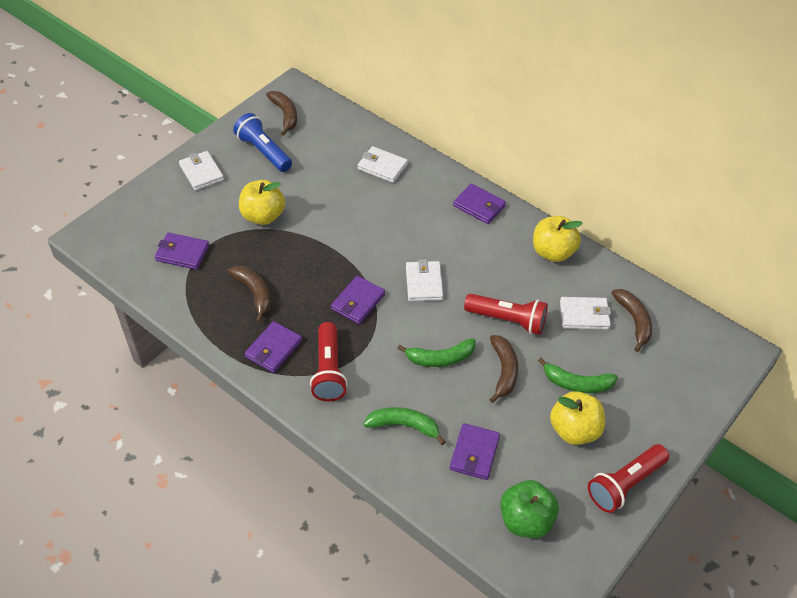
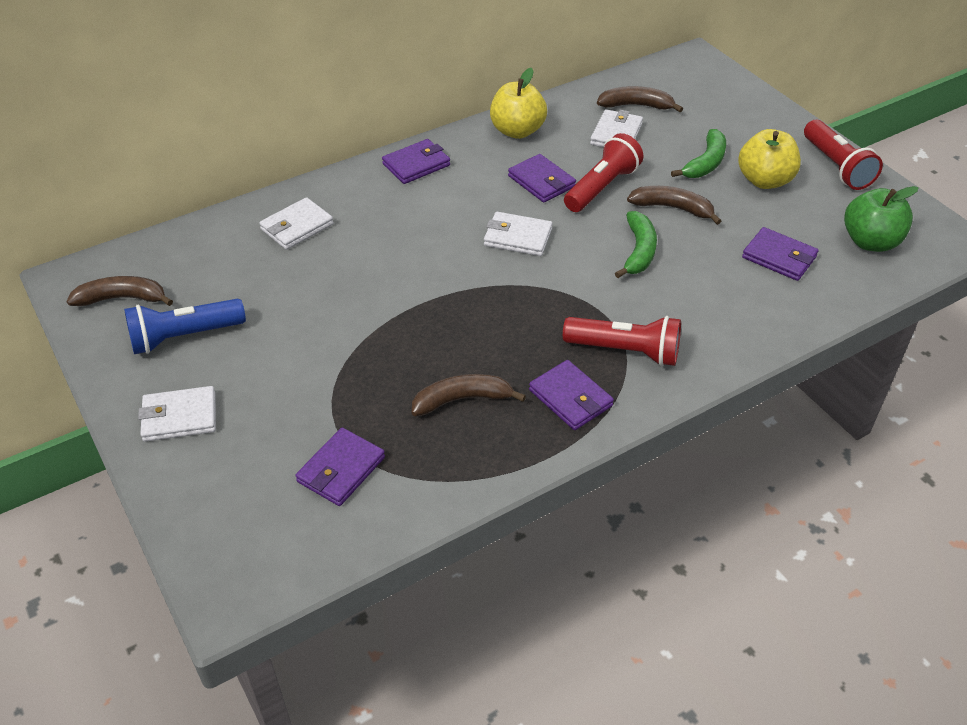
camera: 70 degrees left, 5 degrees down
(263, 216) = (317, 362): yellow apple -> none
(358, 302) = (523, 300): purple wallet -> purple wallet (541, 181)
(404, 426) = (729, 303): green banana -> none

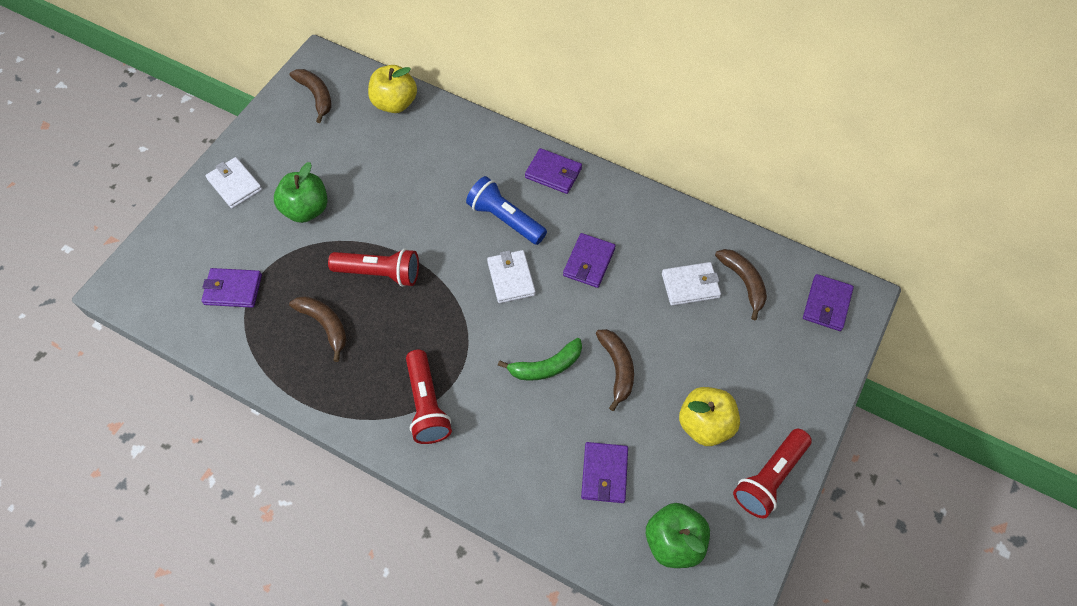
camera: 60 degrees right, 15 degrees up
(184, 337) = (300, 146): blue flashlight -> blue flashlight (505, 219)
(284, 362) = (306, 209): none -> green apple
(297, 227) = (438, 143): white wallet -> none
(517, 131) = (643, 215): yellow apple -> yellow apple (395, 103)
(570, 398) = (360, 390): purple wallet -> purple wallet (826, 304)
(602, 187) = (610, 306): red flashlight -> red flashlight (380, 273)
(705, 163) = (697, 369): green banana -> none

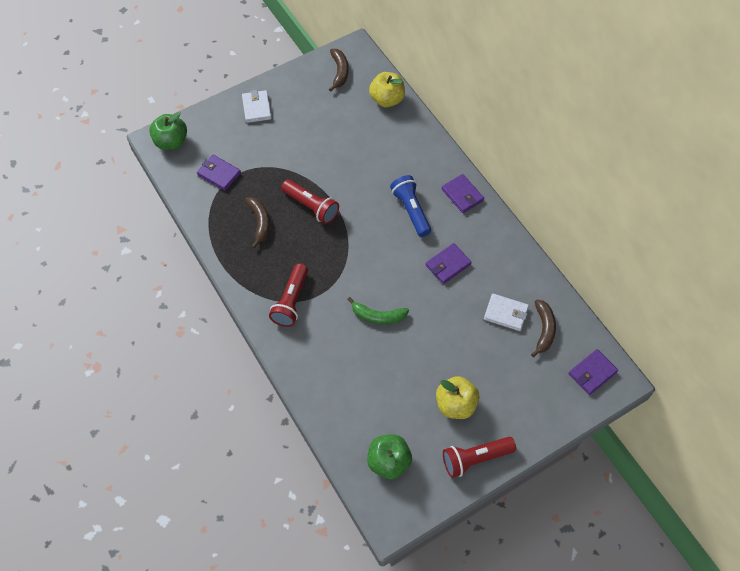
camera: 30 degrees right, 0 degrees up
(306, 209) = (290, 144): green apple -> green apple (171, 142)
(511, 278) = (391, 250): white wallet -> none
(604, 473) = (372, 399): purple wallet -> none
(617, 369) = (422, 341): brown banana -> none

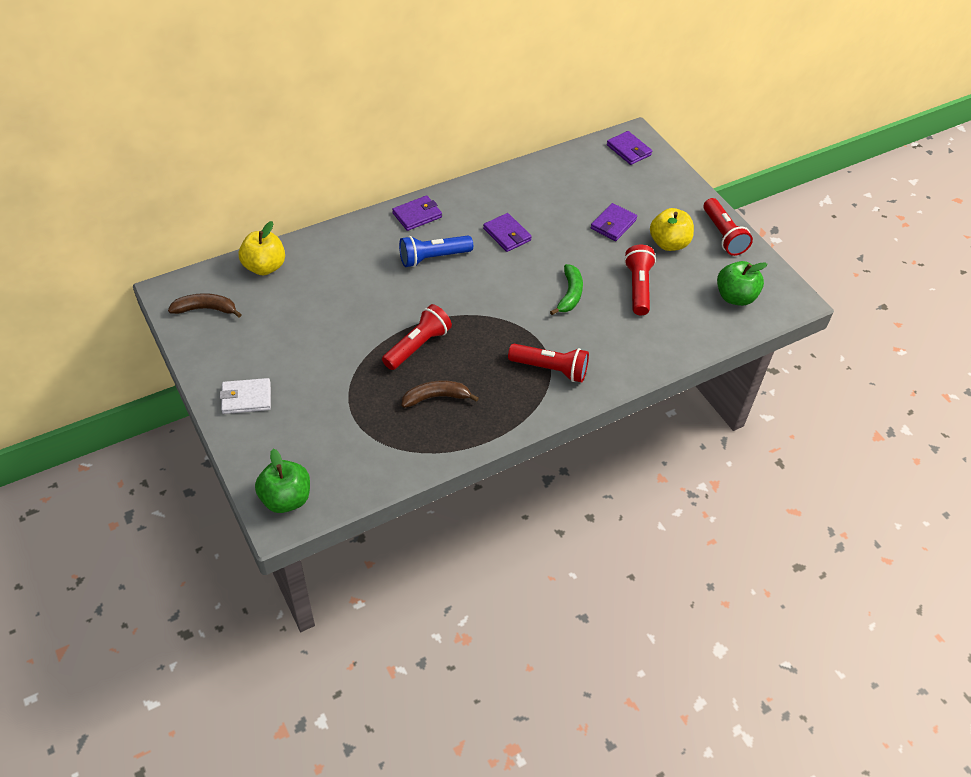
camera: 90 degrees left, 10 degrees down
(219, 174) = (353, 441): purple wallet -> purple wallet (613, 224)
(393, 374) = (638, 287): none -> red flashlight
(505, 313) = (566, 198): white wallet -> none
(543, 330) = (584, 175): brown banana -> none

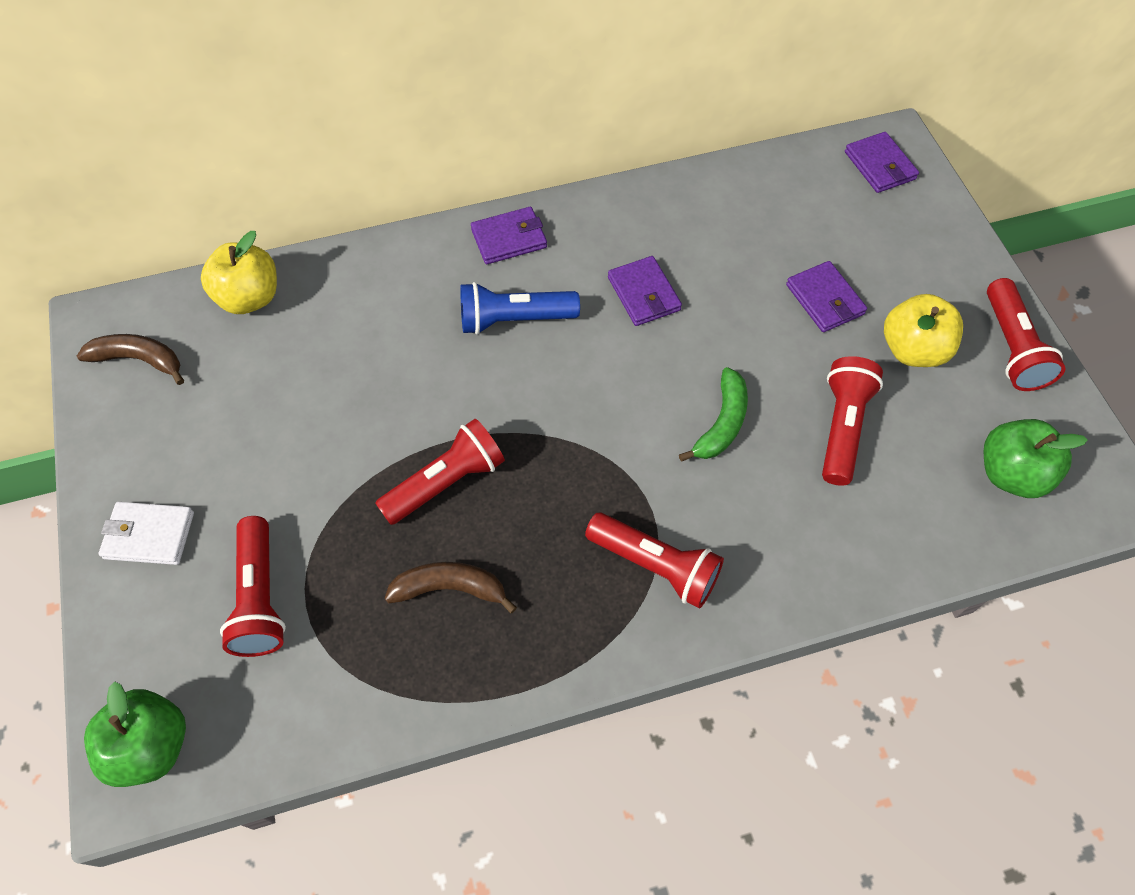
camera: 15 degrees right, 10 degrees up
(325, 418) = (260, 597): none -> red flashlight
(613, 224) = (824, 299): purple wallet -> purple wallet turned 75 degrees counterclockwise

